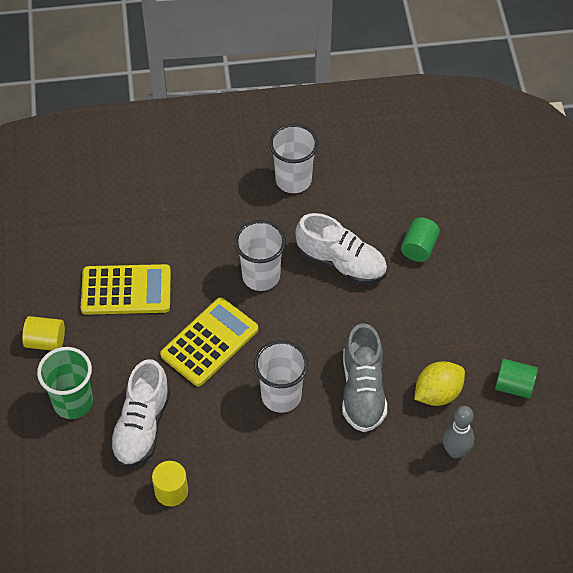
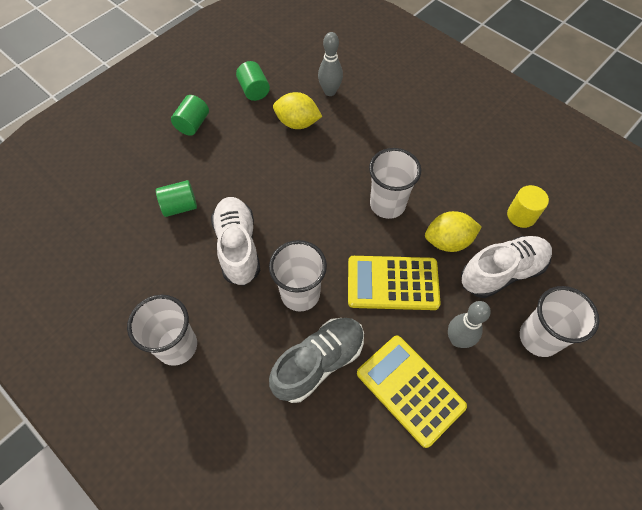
camera: 130 degrees left, 5 degrees up
(45, 341) = (519, 412): yellow cylinder -> none
(73, 402) = (539, 337): green cup -> white cup
(126, 348) = (457, 340): none -> grey bowling pin
(205, 412) = (448, 241): none -> yellow lemon
(362, 390) = (335, 162): grey shoe -> grey shoe (319, 363)
(509, 309) = (193, 124): none -> green cylinder

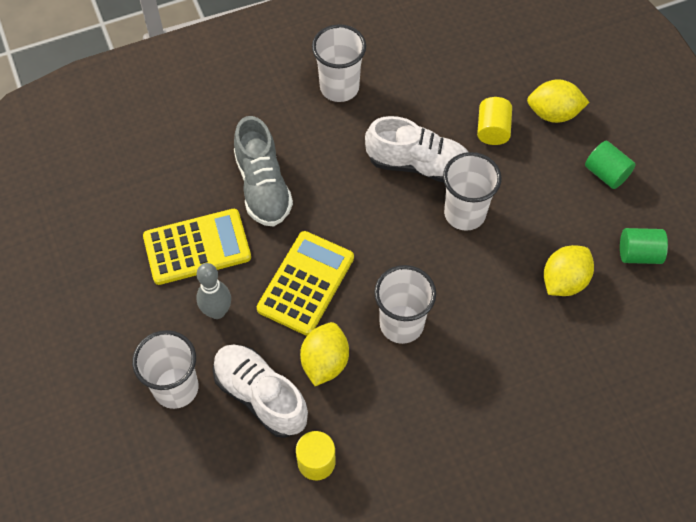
camera: 115 degrees right, 0 degrees up
(147, 171) = (553, 113): none -> yellow lemon
(180, 206) = (492, 130): green cylinder -> yellow cylinder
(300, 294) = (338, 198): white cup -> white cup (464, 213)
(330, 91) = (603, 339): grey bowling pin -> none
(502, 272) = (261, 396): white shoe -> white shoe turned 135 degrees clockwise

